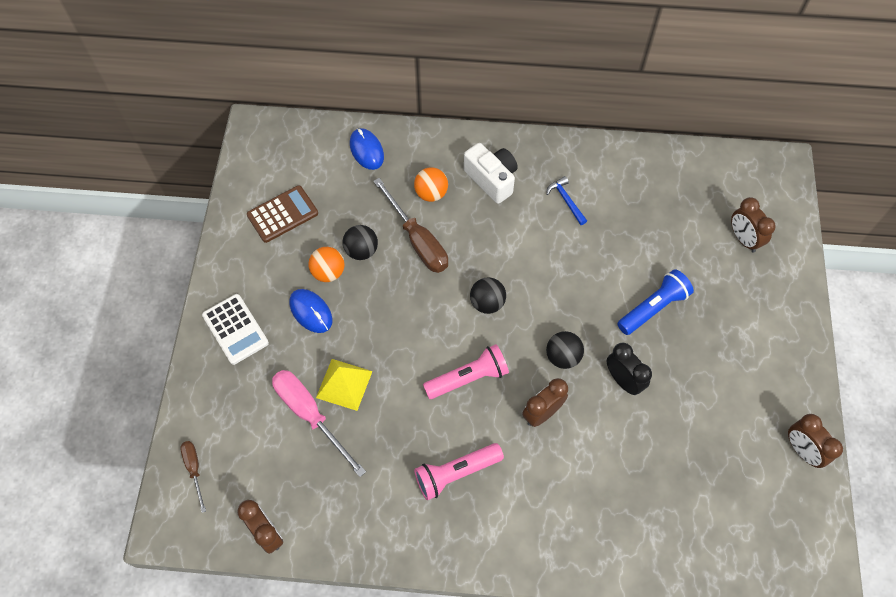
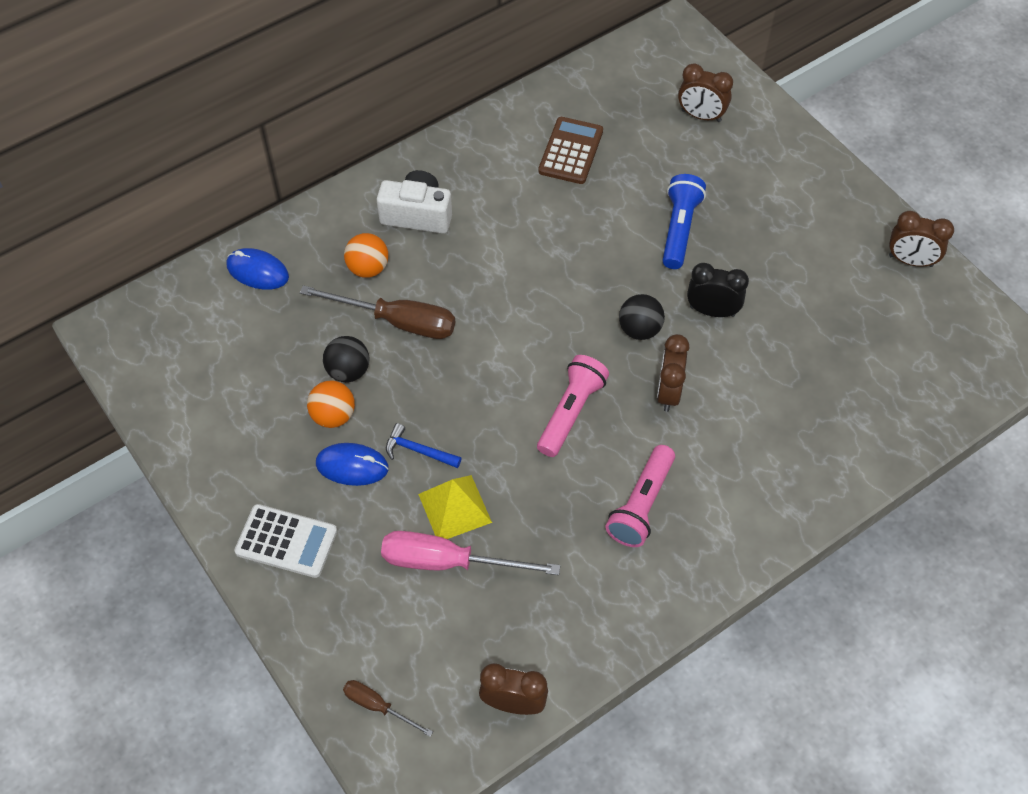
camera: 40 degrees left, 5 degrees down
(282, 214) = (226, 394): brown calculator -> brown calculator (571, 151)
(487, 303) = (523, 332): black ball -> none
(566, 200) = (509, 187): blue hammer -> blue hammer (418, 451)

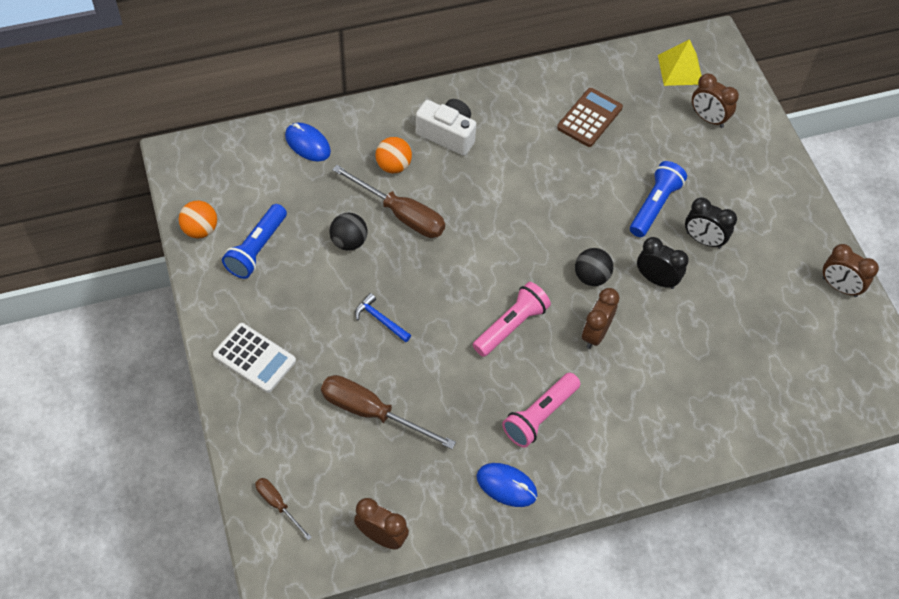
camera: 15 degrees right, 0 degrees up
(242, 412) = (257, 249): none -> blue flashlight
(333, 415) = (325, 273): orange ball -> orange ball (200, 230)
(352, 466) = (325, 316): blue mouse -> blue mouse (506, 486)
(448, 562) = (372, 412): pink screwdriver -> brown screwdriver
(454, 508) = (392, 372): yellow pyramid -> yellow pyramid (680, 69)
(746, 252) = (703, 240): none -> black clock

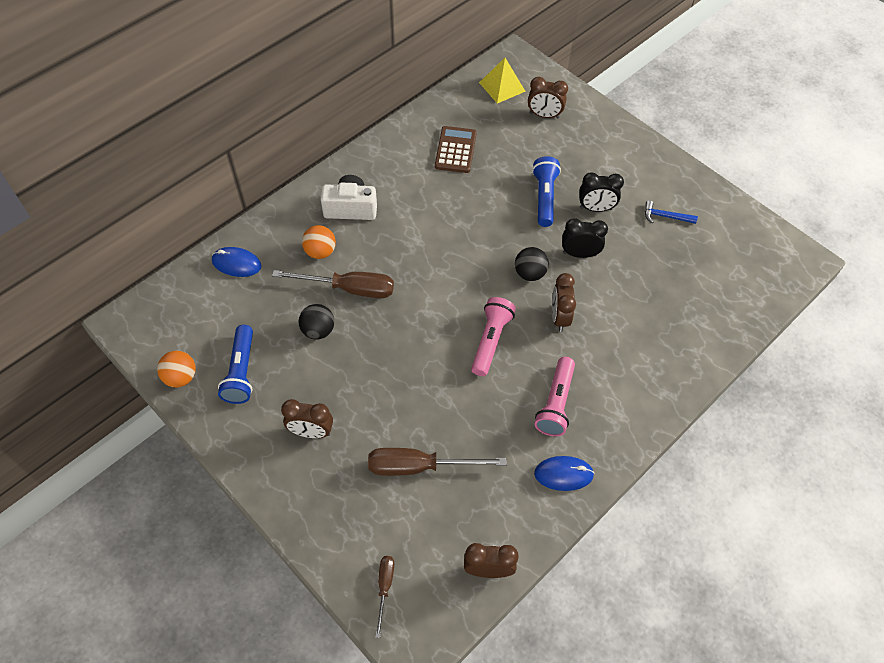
camera: 25 degrees left, 0 degrees up
(254, 358) = (292, 468): white calculator -> none
(278, 505) = (384, 587): brown screwdriver -> brown screwdriver turned 75 degrees clockwise
(380, 320) = (382, 384): blue hammer -> blue hammer (665, 216)
(839, 287) = (712, 202): brown clock -> brown clock (311, 432)

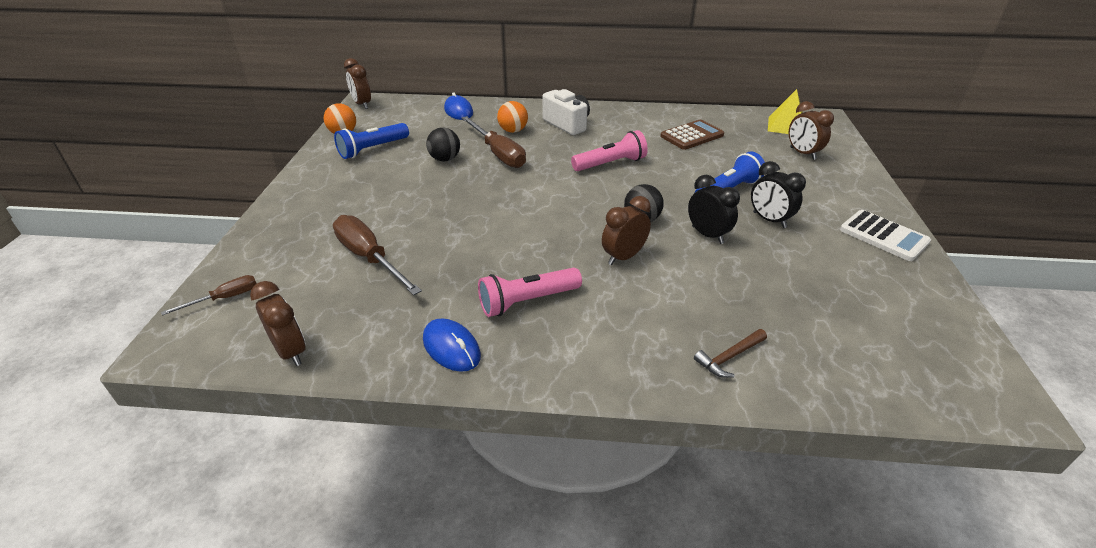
camera: 50 degrees right, 20 degrees down
(311, 432) = (350, 196): brown clock -> brown clock (362, 104)
(491, 340) = (543, 233): pink flashlight -> pink flashlight (610, 164)
(662, 172) = (883, 236): none -> white calculator
(665, 216) = (842, 263): blue hammer -> none
(688, 342) = (729, 357): none -> brown hammer

